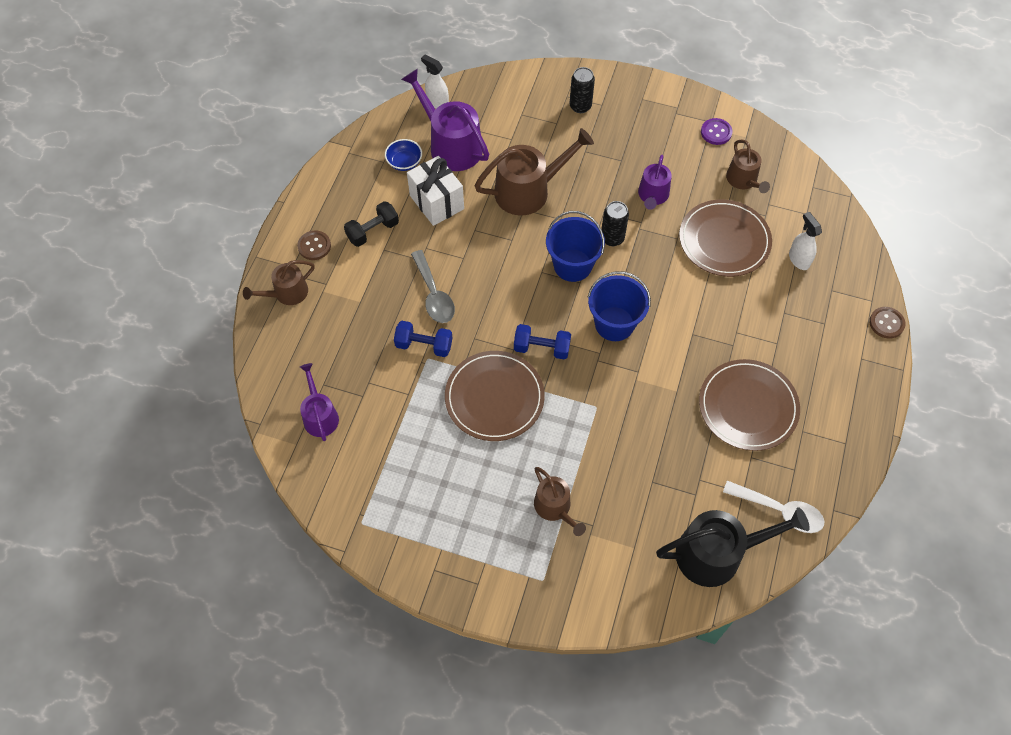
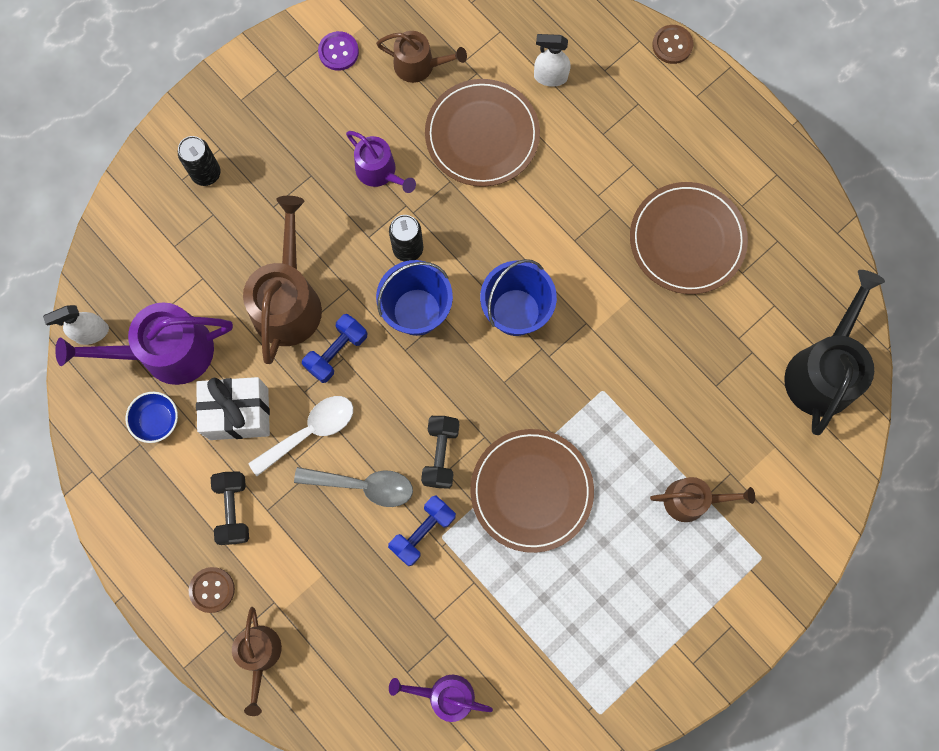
camera: 60 degrees left, 15 degrees up
(484, 329) = (440, 454): none -> black dumbbell
(541, 348) = (500, 406): blue dumbbell -> blue dumbbell (336, 352)
(779, 510) = (811, 283): white spoon -> white spoon (310, 431)

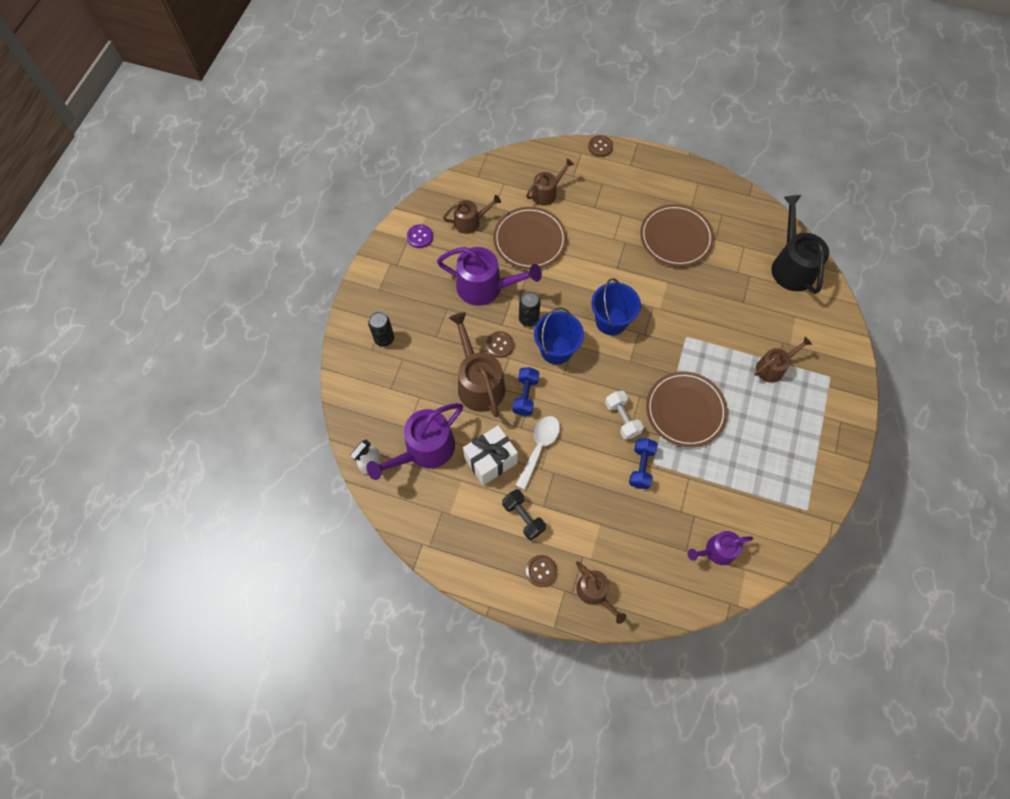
camera: 30 degrees left, 10 degrees down
(156, 420) = (443, 492): blue bowl -> none
(347, 264) = (499, 345): none -> brown button
(363, 485) = (590, 460): grey spoon -> none
(379, 171) = (485, 287): purple watering can -> purple watering can, size x1.70
(440, 454) = (622, 419): black dumbbell -> white dumbbell
(550, 77) = (546, 193): white spray bottle -> brown watering can

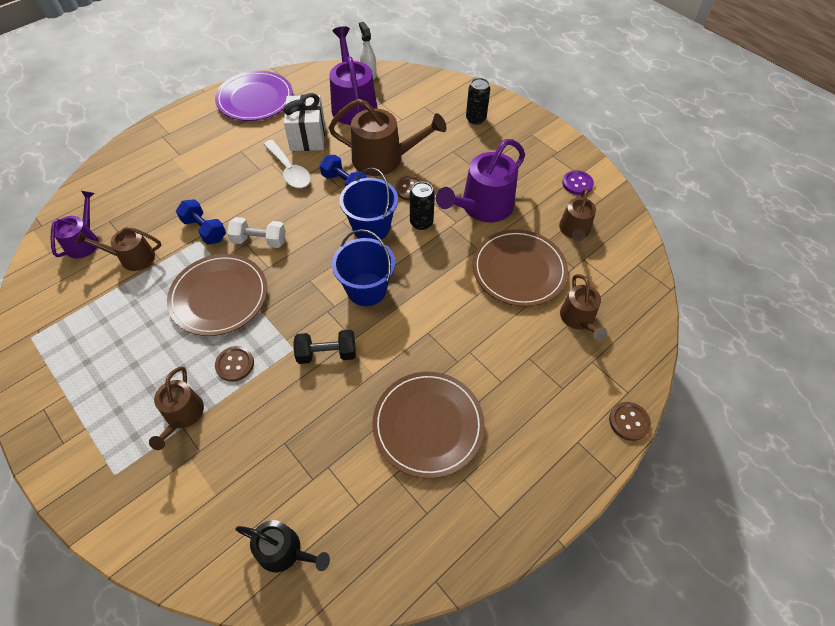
camera: 120 degrees right, 10 degrees down
(470, 546) = (255, 99): none -> purple plate
(523, 517) = (244, 135): black dumbbell -> black dumbbell (327, 353)
(541, 571) = (196, 127): brown button -> brown button (235, 364)
(594, 592) = (148, 148): brown watering can -> brown watering can (133, 258)
(791, 266) = (284, 551): black watering can -> black watering can, size x0.59

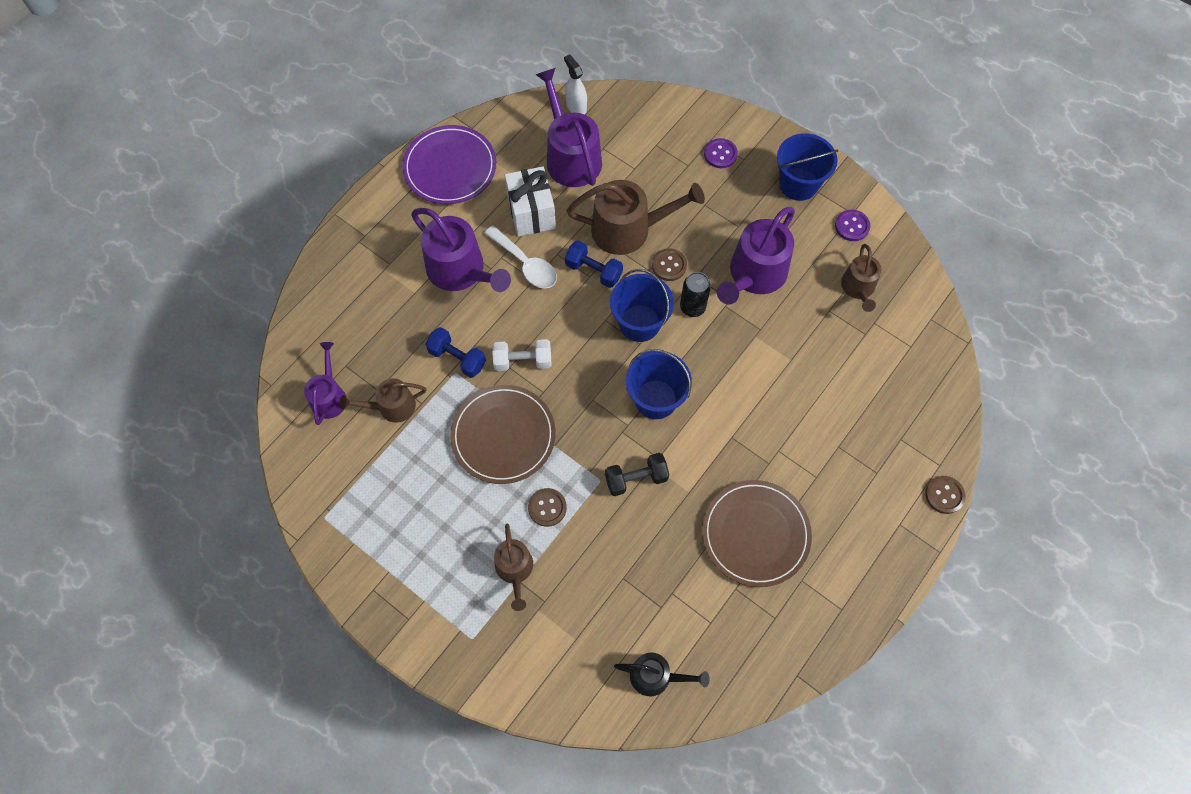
camera: 10 degrees left, 10 degrees up
(234, 167) = (460, 270): none -> purple watering can
(475, 119) = (720, 154): black can -> purple button
(519, 270) = (809, 347): brown plate -> none
(537, 148) = (798, 184): none -> blue bucket
(578, 319) = (880, 394): brown watering can -> none

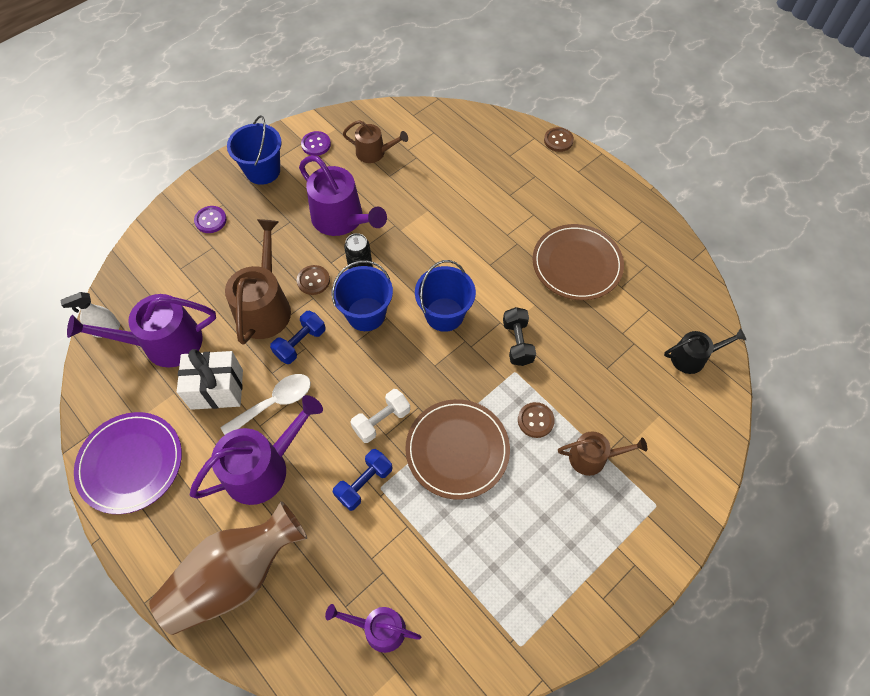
camera: 80 degrees left, 5 degrees down
(363, 274) = (235, 576): none -> brown vase
(392, 406) = (405, 558): brown watering can -> none
(523, 361) = (381, 421): white dumbbell -> white dumbbell turned 45 degrees clockwise
(655, 676) = (692, 357): black watering can -> black watering can turned 60 degrees clockwise

